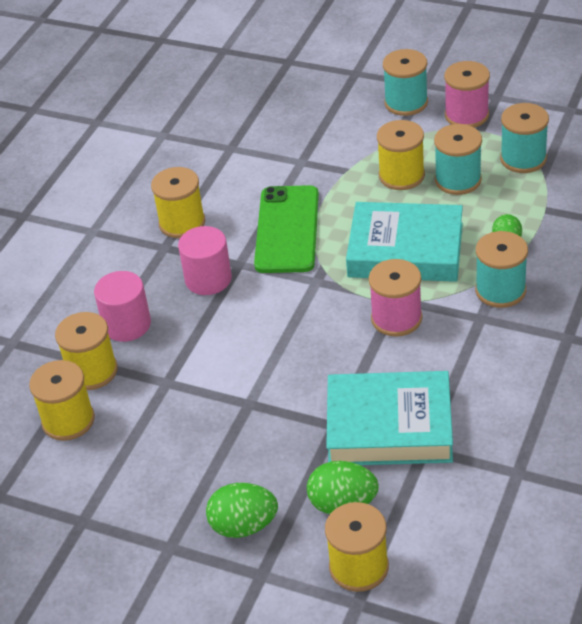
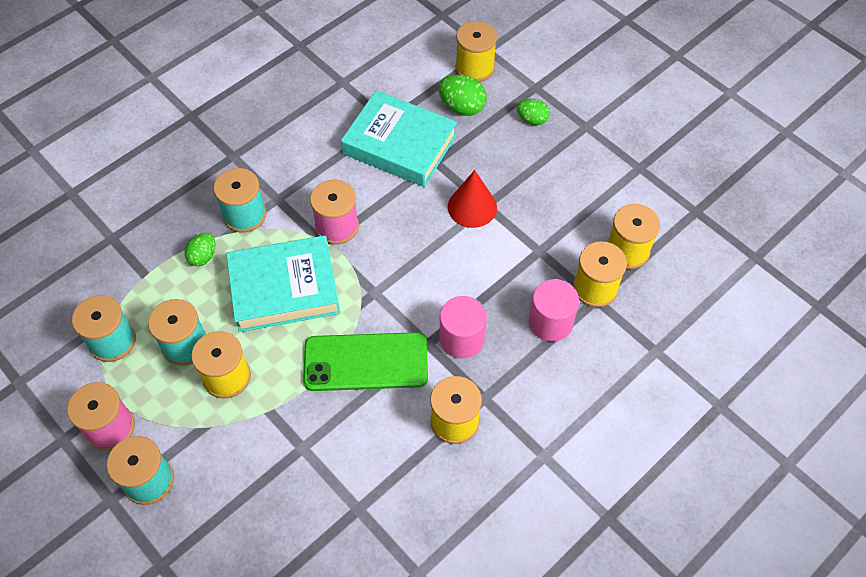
camera: 160 degrees left, 15 degrees up
(244, 526) = (532, 119): green egg -> green egg, size x0.66
(263, 394) = (472, 207): none -> red cone
(287, 230) = (366, 362): green phone -> green phone turned 60 degrees clockwise
(405, 250) = (284, 288): turquoise book -> turquoise book turned 45 degrees counterclockwise

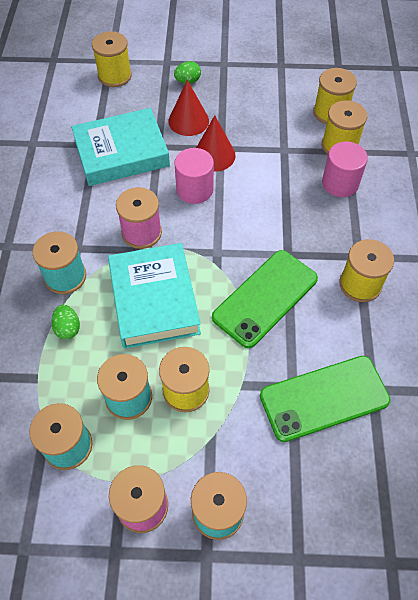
camera: 45 degrees left, 0 degrees up
(284, 288) = (154, 299): turquoise book -> turquoise book turned 45 degrees counterclockwise
(314, 478) = (324, 398): none -> green phone
(461, 338) = (304, 234): pink cylinder -> pink cylinder (194, 189)
(462, 107) = (135, 103): green egg -> none
(488, 158) = (188, 121): none -> red cone

